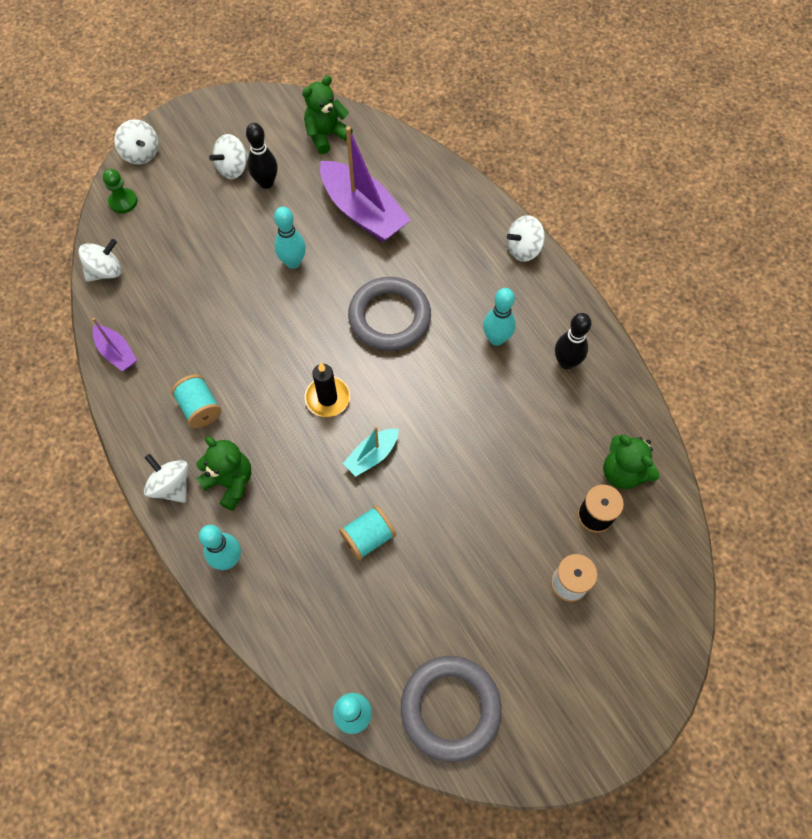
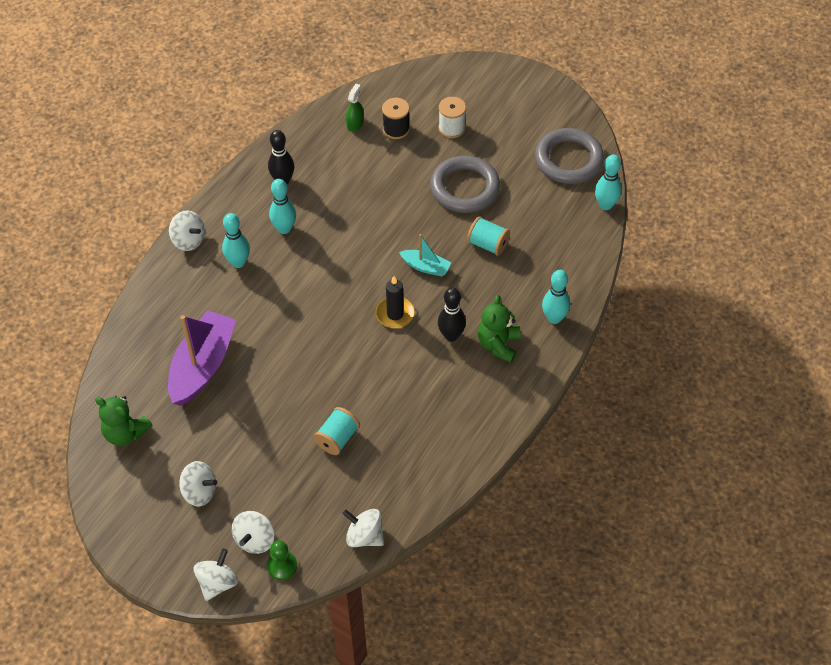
camera: 115 degrees left, 10 degrees down
(117, 353) = (437, 481): purple boat -> none
(171, 486) = (524, 380): white spinning top -> white spinning top (255, 540)
(200, 408) = (452, 394): turquoise spool -> turquoise spool (337, 438)
(266, 183) = (204, 456): black bowling pin -> black bowling pin (451, 335)
(293, 262) = (281, 394): turquoise bowling pin -> turquoise bowling pin (238, 262)
(389, 317) = (301, 304): grey ring -> grey ring (465, 188)
(623, 472) = (355, 124): green teddy bear -> green spray bottle

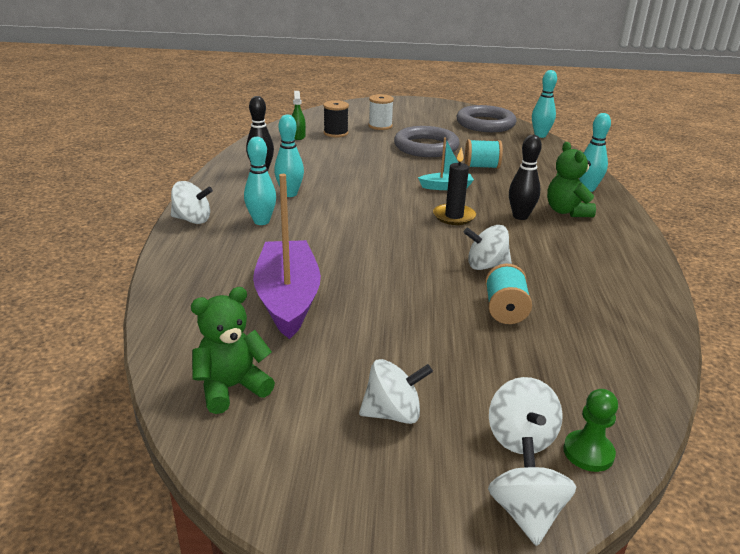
camera: 30 degrees left, 25 degrees down
(125, 433) = (232, 387): green teddy bear -> green teddy bear turned 150 degrees clockwise
(364, 536) = (642, 382): white spinning top -> white spinning top (486, 266)

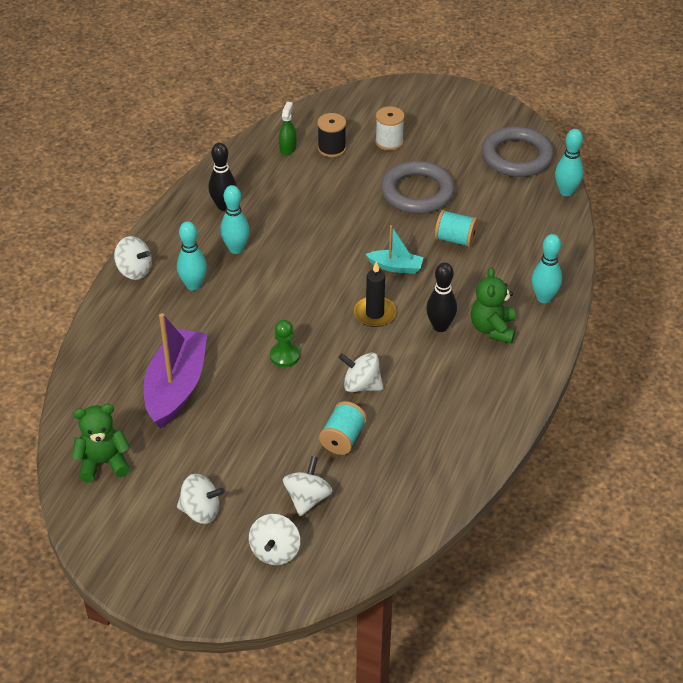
camera: 20 degrees right, 15 degrees up
(526, 513) = (243, 601): white spinning top -> white spinning top (307, 499)
(588, 452) = (312, 574): green pawn -> green pawn (285, 356)

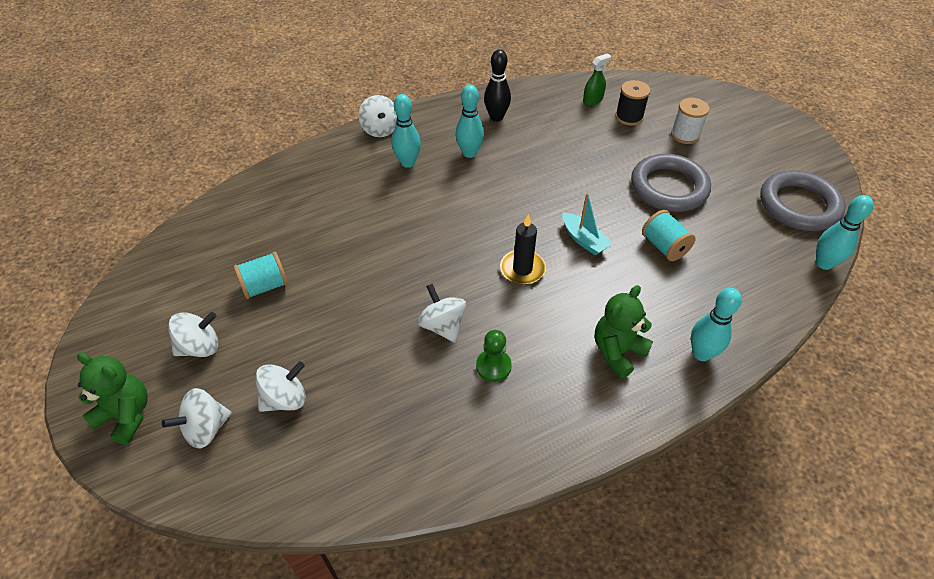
camera: 40 degrees right, 5 degrees up
(103, 463) = (189, 257): green teddy bear -> green teddy bear (126, 415)
(176, 387) = (305, 232): purple boat -> none
(201, 511) = (200, 347): white spinning top -> white spinning top turned 75 degrees counterclockwise
(285, 356) = (410, 259): green pawn -> green pawn (493, 366)
(343, 439) = (374, 364): turquoise spool -> turquoise spool (265, 286)
(440, 326) = (569, 317): black bowling pin -> none

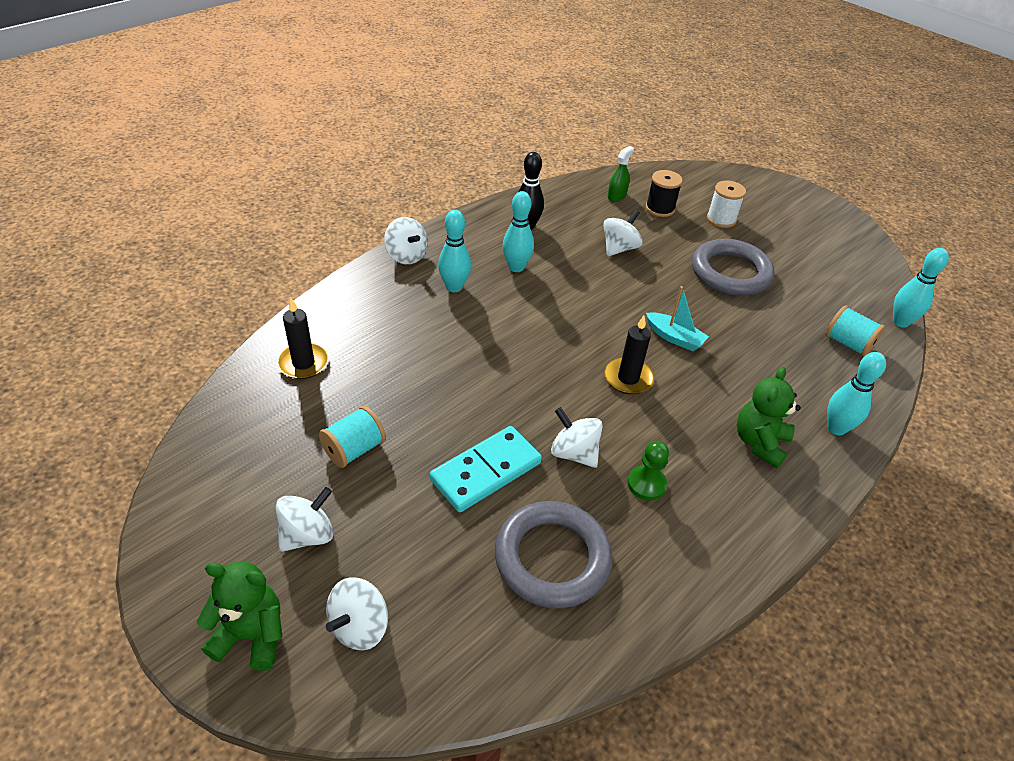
camera: 20 degrees left, 5 degrees down
(258, 207) = (303, 363): none -> black candle
(285, 399) = (438, 570): white spinning top -> white spinning top (619, 248)
(361, 325) = (486, 471): none -> turquoise domino
(664, 246) = (753, 331): turquoise spool -> turquoise spool (848, 343)
(799, 205) = (854, 271): grey ring -> grey ring (552, 558)

